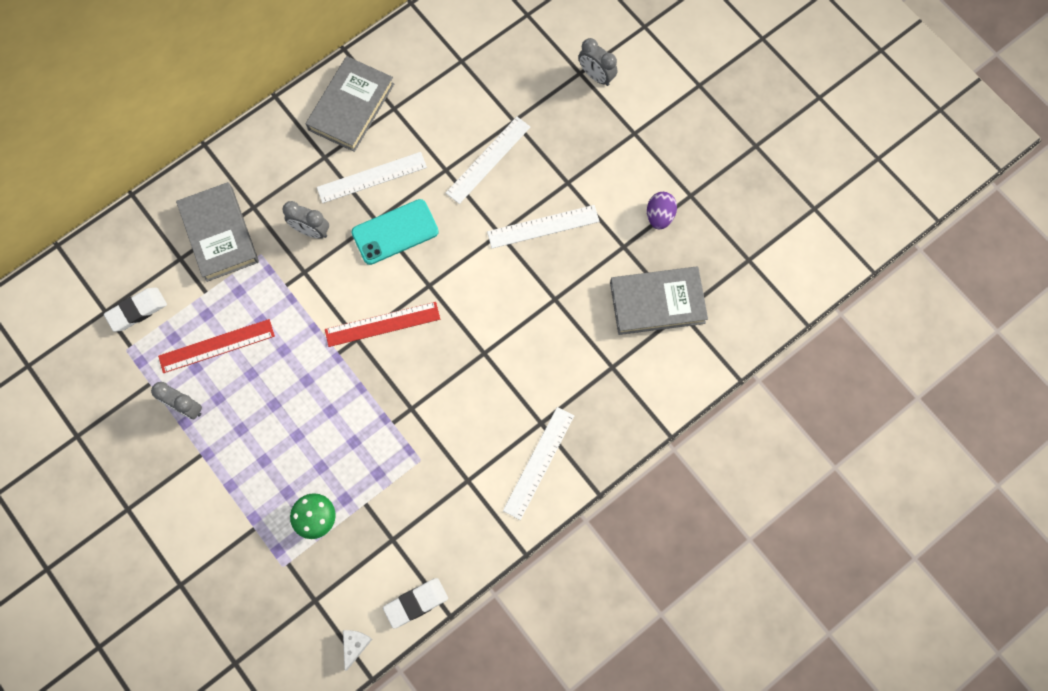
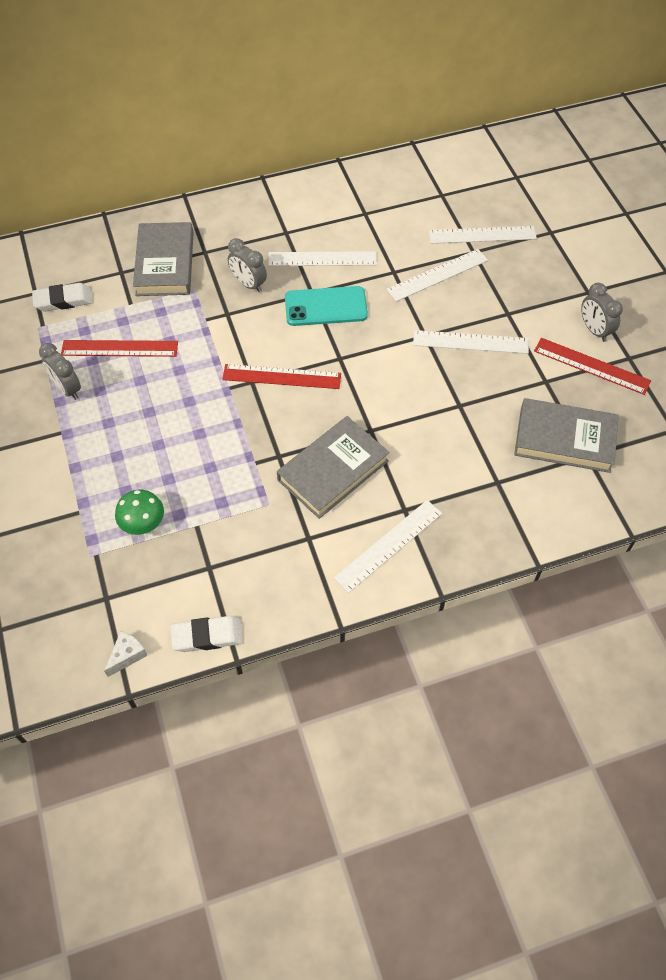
camera: 20 degrees right, 15 degrees down
(351, 107) = (327, 202): grey book -> grey book (333, 470)
(516, 98) = (482, 235): none -> white ruler
(596, 76) = (566, 238): grey clock -> grey clock (594, 330)
(659, 216) = (591, 366): purple egg -> red ruler

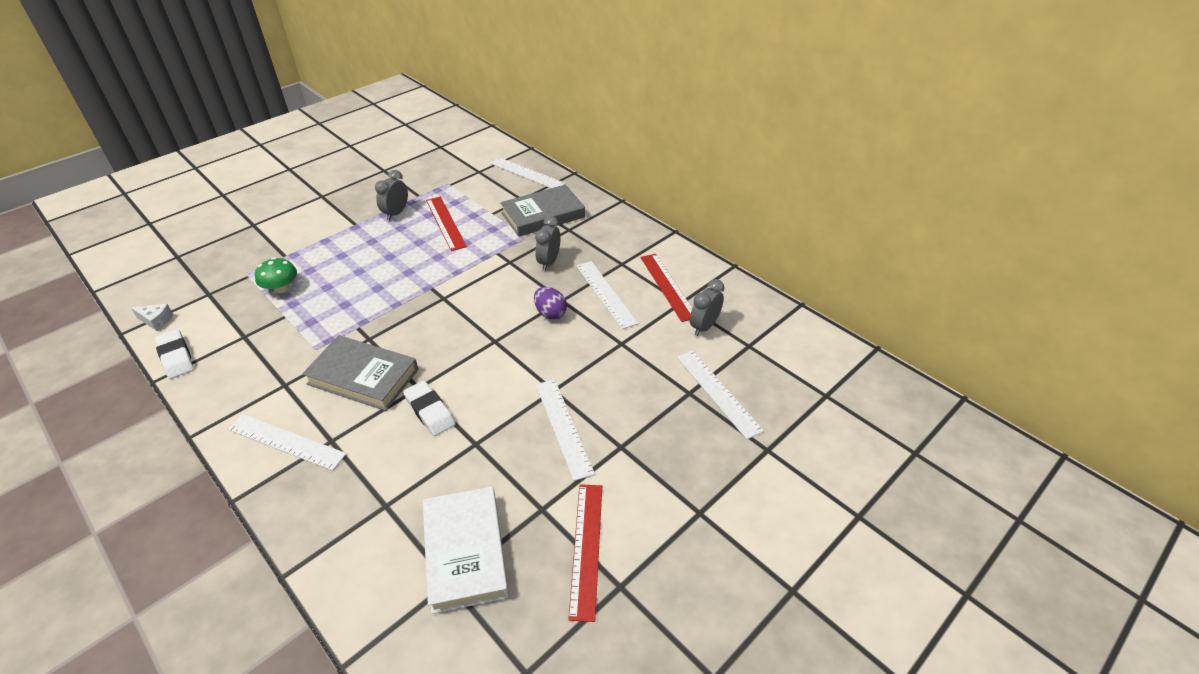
camera: 65 degrees right, 15 degrees down
(63, 300) = (478, 184): white eraser -> white eraser (430, 411)
(281, 376) = (456, 313): red ruler -> red ruler (668, 286)
(326, 306) = (550, 313): turquoise phone -> purple egg
(437, 275) = (638, 375): white ruler -> white ruler (527, 173)
(564, 439) = (465, 551): grey book -> white book
(594, 330) = (643, 535): grey clock -> grey clock (704, 327)

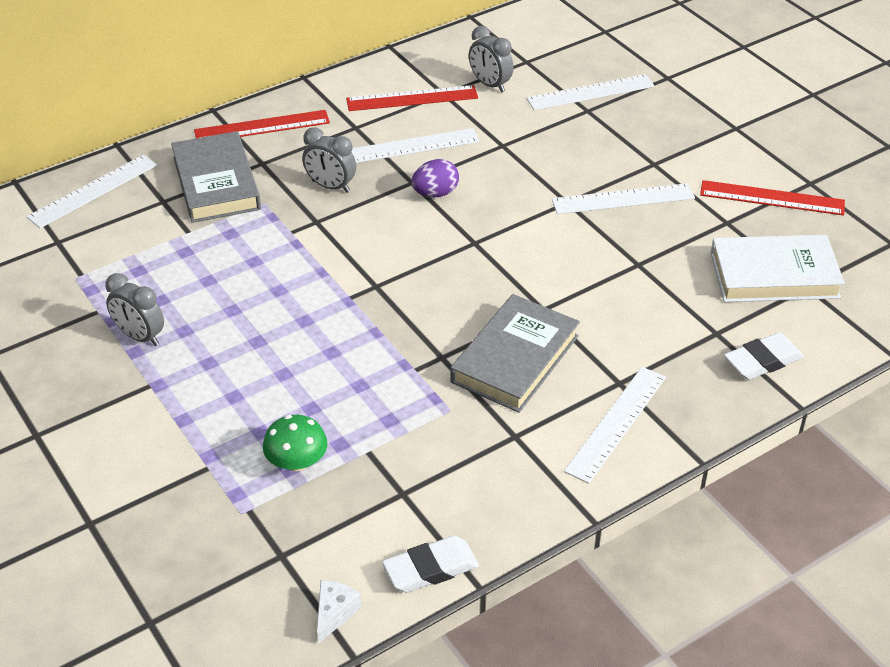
camera: 80 degrees left, 0 degrees up
(430, 411) = (584, 299): white eraser -> white eraser (763, 361)
(445, 223) = (192, 281): red ruler -> red ruler (262, 127)

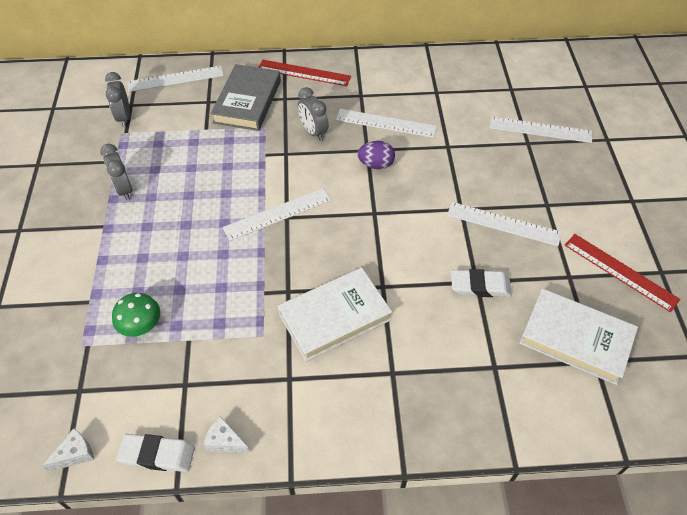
camera: 30 degrees right, 10 degrees up
(412, 98) = (412, 88): red ruler -> none
(490, 84) = (473, 97): grey clock -> grey clock (124, 117)
(495, 522) = (225, 441): none -> white cheese
(515, 359) = (334, 317): grey book -> white book
(616, 423) = (366, 406): white ruler -> white ruler (277, 214)
(763, 361) = (514, 409): white eraser -> white eraser (480, 286)

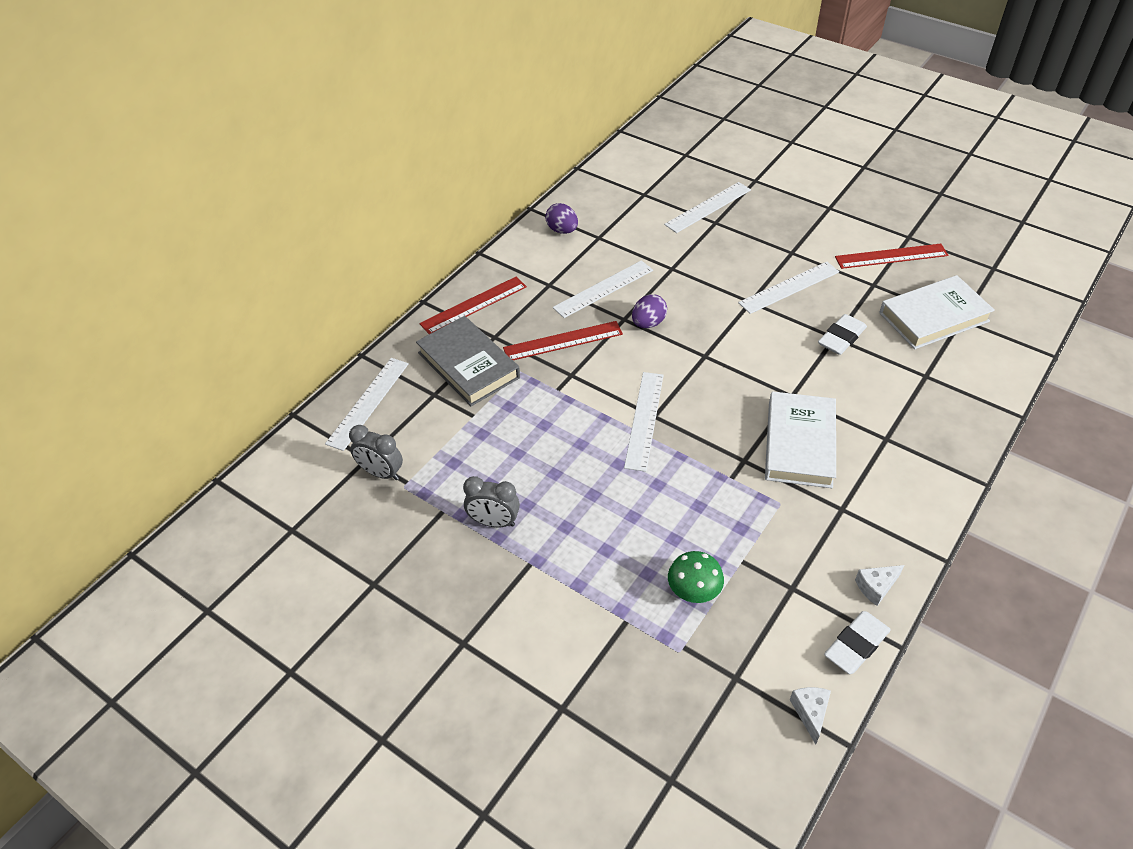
camera: 50 degrees left, 5 degrees down
(313, 132) = (563, 341): grey clock -> red ruler
(422, 71) = (562, 230): none -> purple egg

